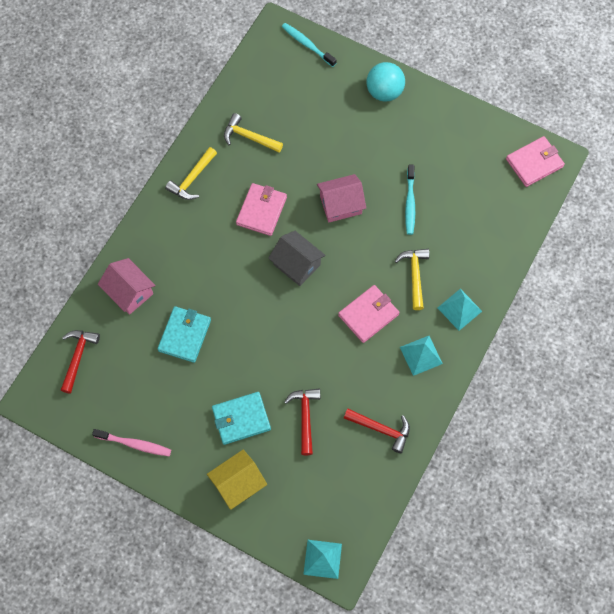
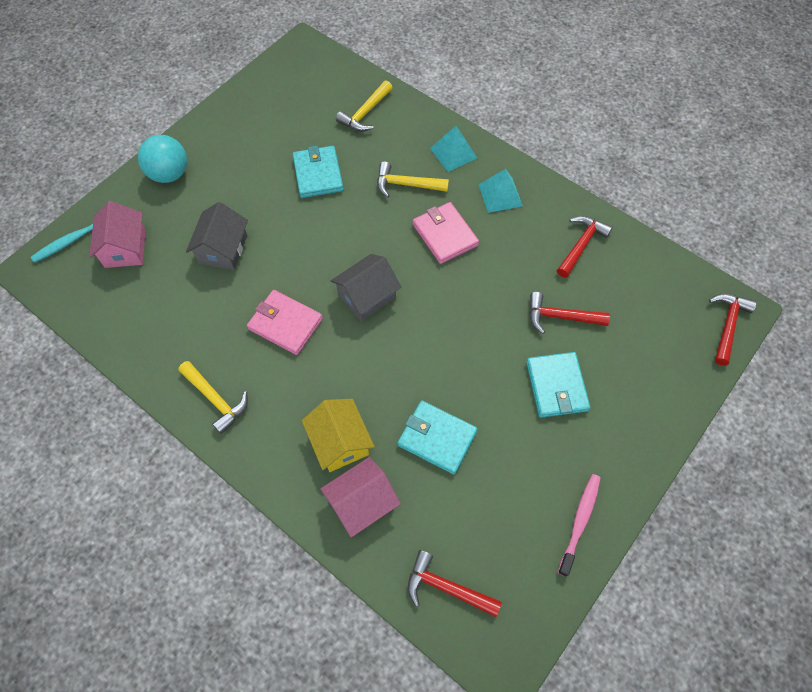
camera: 80 degrees left, 5 degrees down
(238, 483) = (637, 401): yellow house -> yellow house (340, 442)
(249, 137) = (178, 323): yellow hammer -> yellow hammer (365, 113)
(320, 150) = (223, 249): none -> grey house
(322, 559) = (727, 325): turquoise pyramid -> red hammer
(340, 205) = (301, 239): pink house -> pink house (125, 248)
(410, 203) = (318, 174): turquoise toothbrush -> turquoise wallet
(534, 163) = (302, 63): pink wallet -> none

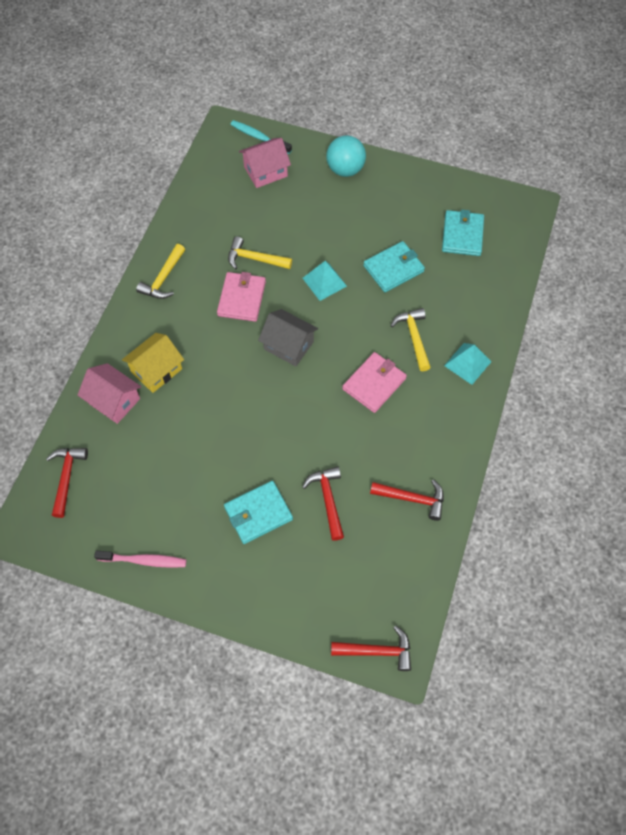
camera: 70 degrees right, 0 degrees up
(223, 249) = (291, 232): grey house -> none
(365, 113) = (477, 280): yellow hammer -> yellow hammer (254, 259)
(437, 438) = (181, 436): turquoise wallet -> turquoise wallet (462, 235)
(500, 195) = (438, 415): turquoise pyramid -> turquoise pyramid (324, 282)

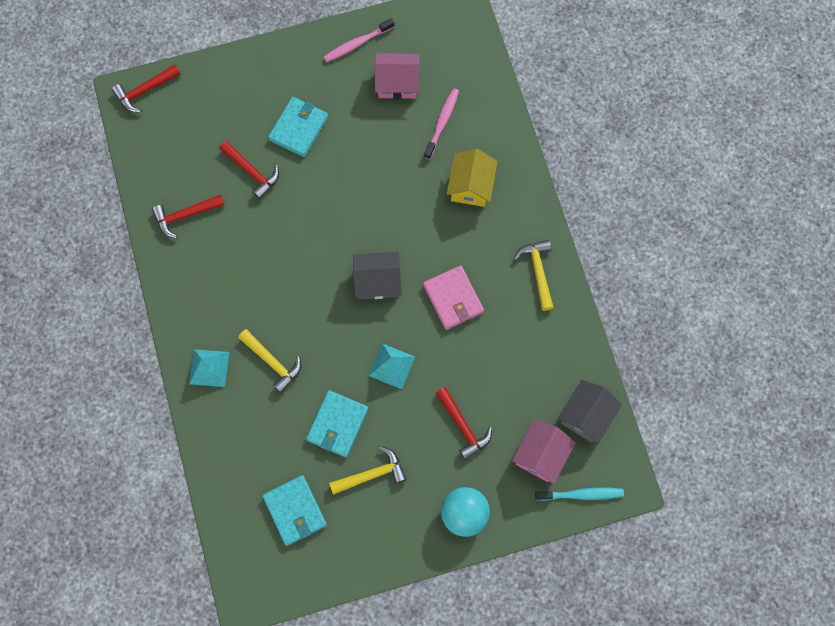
camera: 145 degrees right, 10 degrees up
(66, 477) = (465, 61): red hammer -> red hammer (463, 426)
(114, 401) = (482, 139): pink house -> pink house (397, 83)
(134, 436) = (442, 123): none -> pink toothbrush
(215, 175) = (586, 415): none -> grey house
(254, 259) = (473, 347): yellow hammer -> yellow hammer (372, 474)
(374, 384) = (279, 294): pink wallet -> none

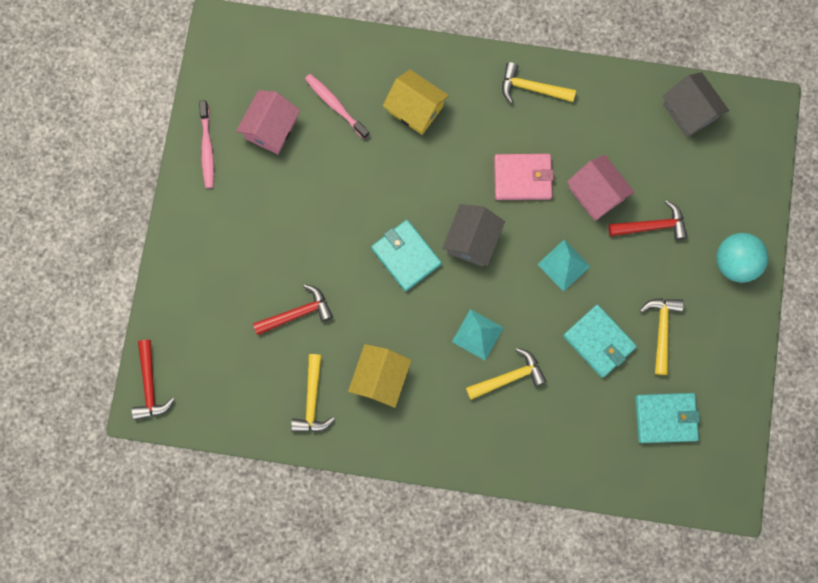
camera: 65 degrees left, 5 degrees up
(185, 215) = (312, 400): red hammer -> yellow hammer
(209, 368) = (486, 442): turquoise pyramid -> turquoise pyramid (477, 334)
(226, 260) = (380, 378): none -> yellow house
(298, 128) = (272, 246): turquoise wallet -> turquoise wallet (406, 256)
(541, 455) = (708, 168): pink house -> pink house (596, 193)
(581, 494) = (760, 151): turquoise toothbrush -> none

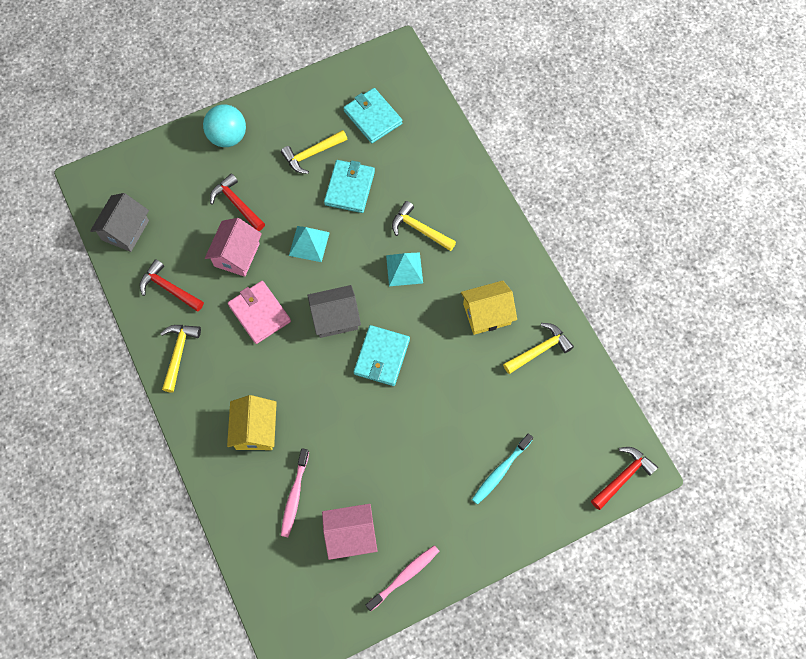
camera: 125 degrees left, 10 degrees down
(232, 285) = (500, 471): none -> turquoise toothbrush
(298, 313) = (484, 406): red hammer -> red hammer (169, 288)
(531, 88) = (178, 353): yellow hammer -> yellow hammer turned 150 degrees counterclockwise

